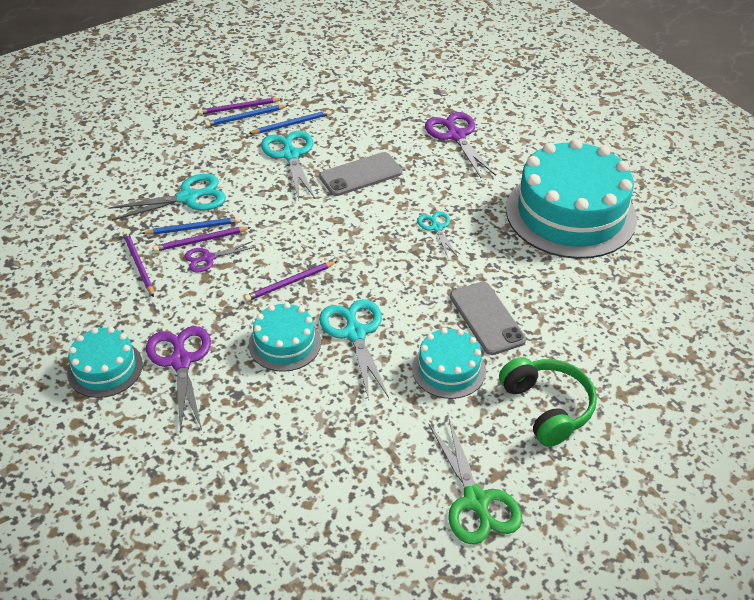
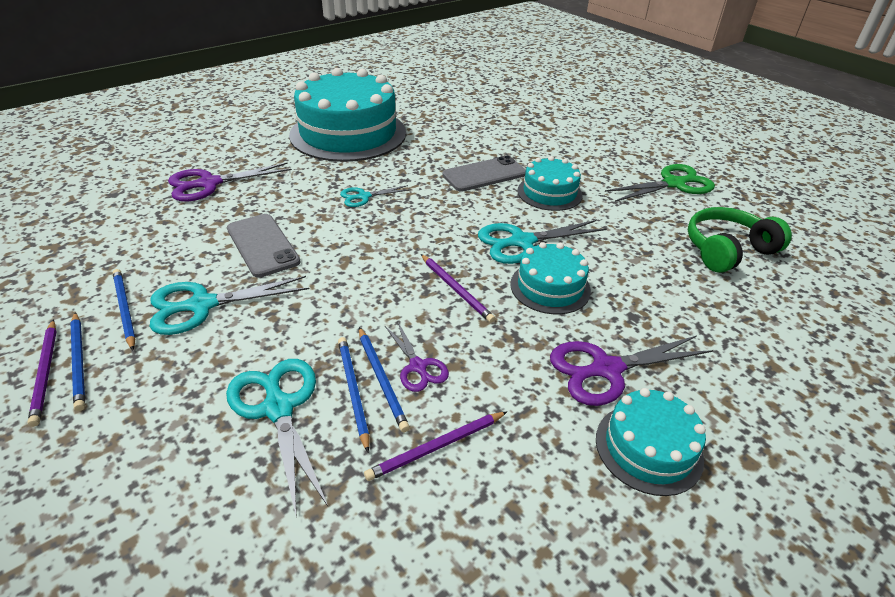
camera: 95 degrees left, 5 degrees down
(200, 241) = (382, 379): purple pencil -> blue pencil
(547, 407) = (572, 154): green headphones -> green headphones (727, 250)

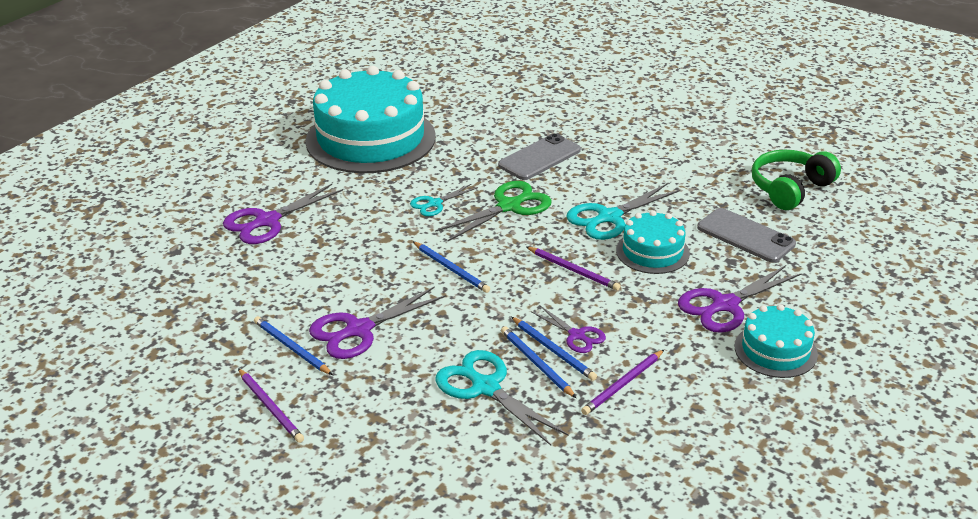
camera: 15 degrees left, 5 degrees down
(79, 362) = (291, 394): blue pencil -> blue pencil (451, 269)
(202, 305) = (359, 330): turquoise scissors -> purple scissors
(263, 245) = (371, 269): grey phone -> grey phone (745, 236)
(549, 193) = (611, 165): turquoise cake -> none
(673, 184) = (723, 133): green scissors -> green scissors (509, 206)

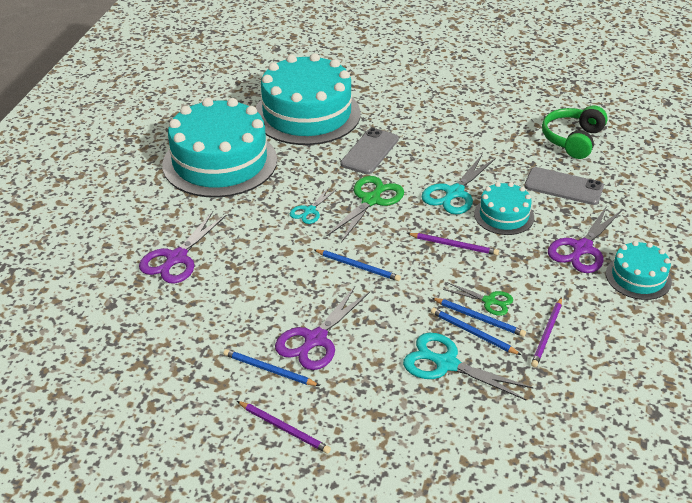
camera: 20 degrees left, 5 degrees up
(494, 108) = (307, 114): none -> turquoise cake
(576, 335) = (489, 301): purple scissors -> green scissors

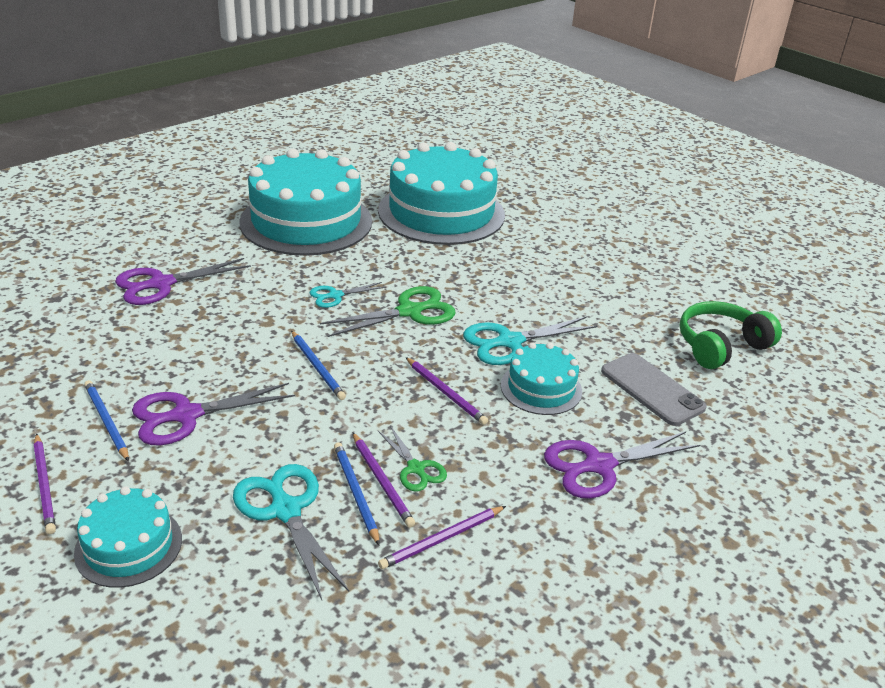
camera: 30 degrees right, 5 degrees down
(370, 151) = (464, 268): grey phone -> none
(479, 318) = (382, 481): blue pencil -> purple pencil
(638, 277) = (638, 533): turquoise cake -> turquoise cake (129, 546)

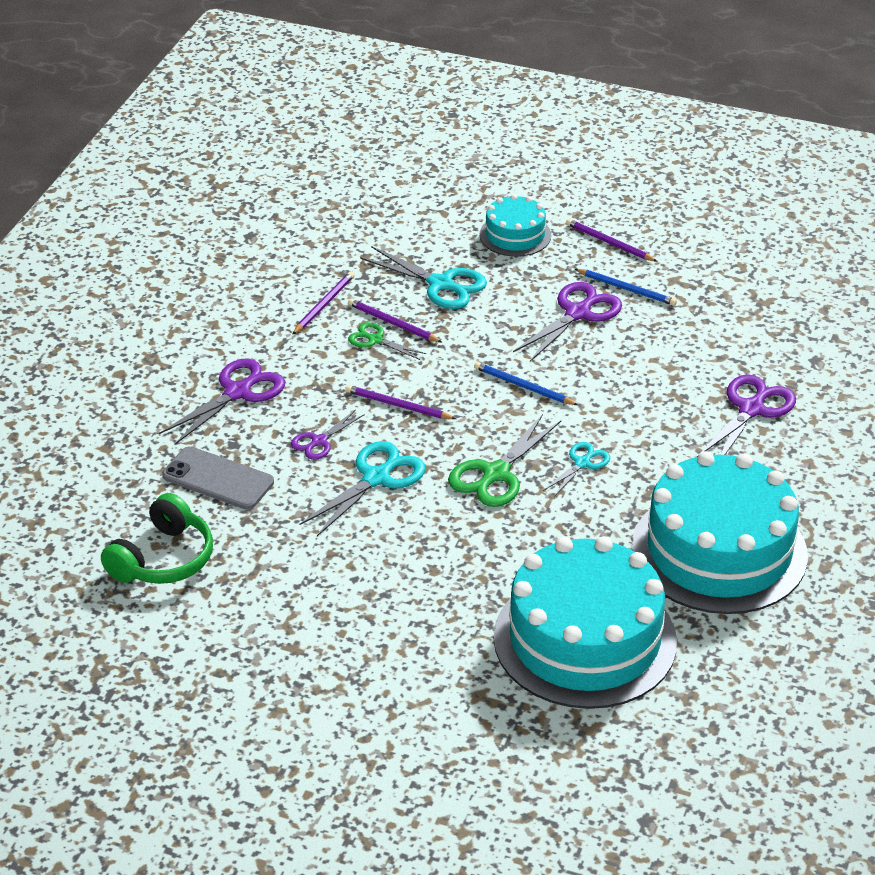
camera: 155 degrees right, 5 degrees up
(355, 493) = (404, 310): blue pencil -> none
(541, 388) = (319, 441): turquoise cake -> purple scissors

